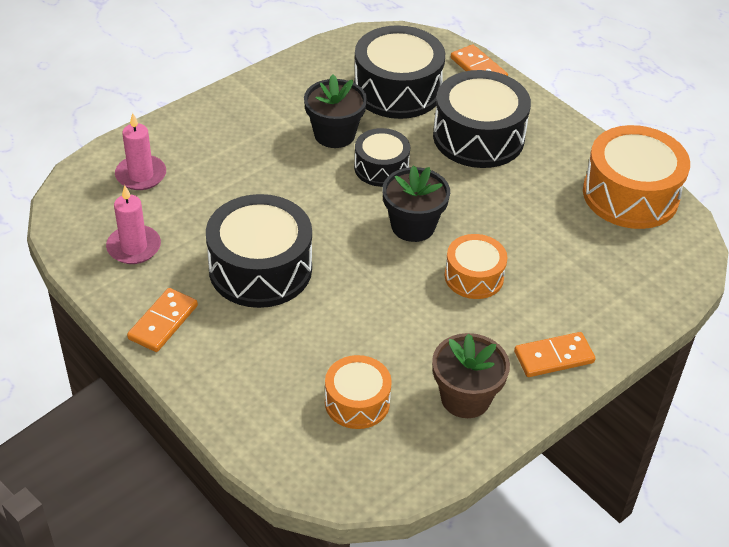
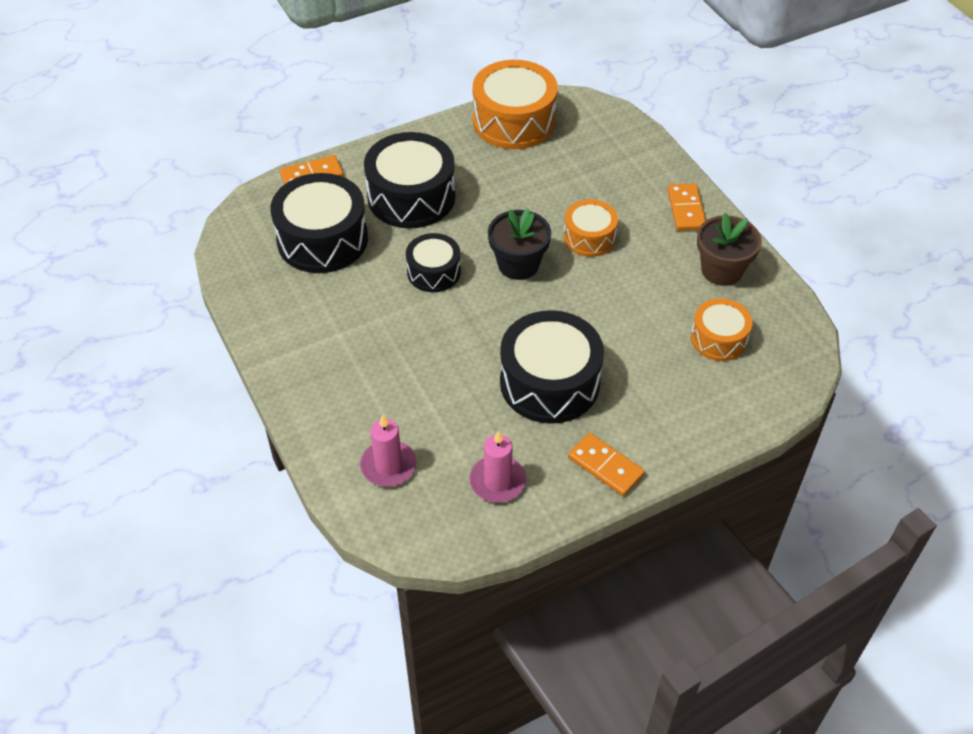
camera: 75 degrees left, 5 degrees up
(334, 134) = (374, 298): black flower pot -> none

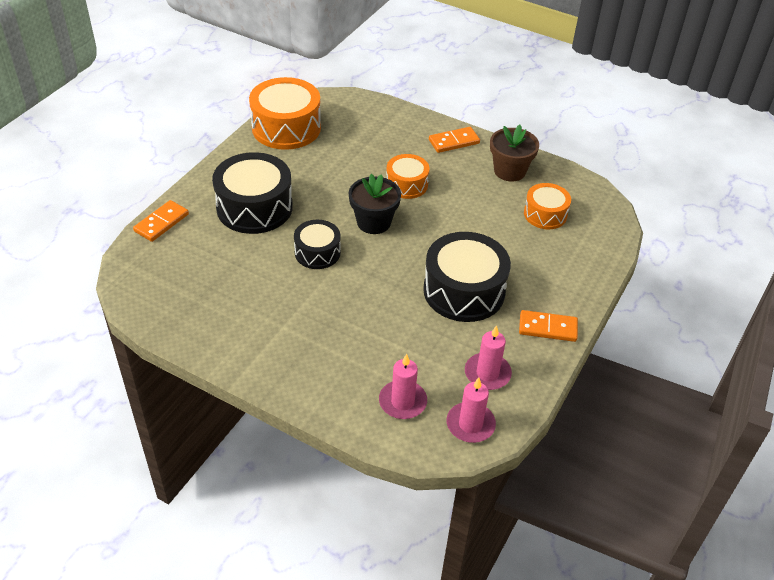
camera: 35 degrees left, 5 degrees down
(322, 239) = (211, 265): black drum -> none
(435, 524) = (470, 424): none -> pink candle
(686, 209) = (454, 142): orange domino -> orange domino turned 75 degrees counterclockwise

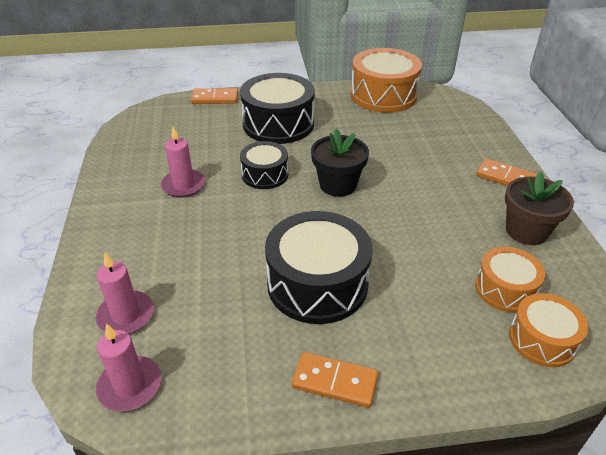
camera: 55 degrees right, 5 degrees down
(406, 184) = (409, 179): orange drum -> orange drum (542, 339)
(487, 373) = (216, 362): pink candle -> pink candle (183, 185)
(547, 328) = (334, 381): orange domino -> orange domino turned 45 degrees counterclockwise

